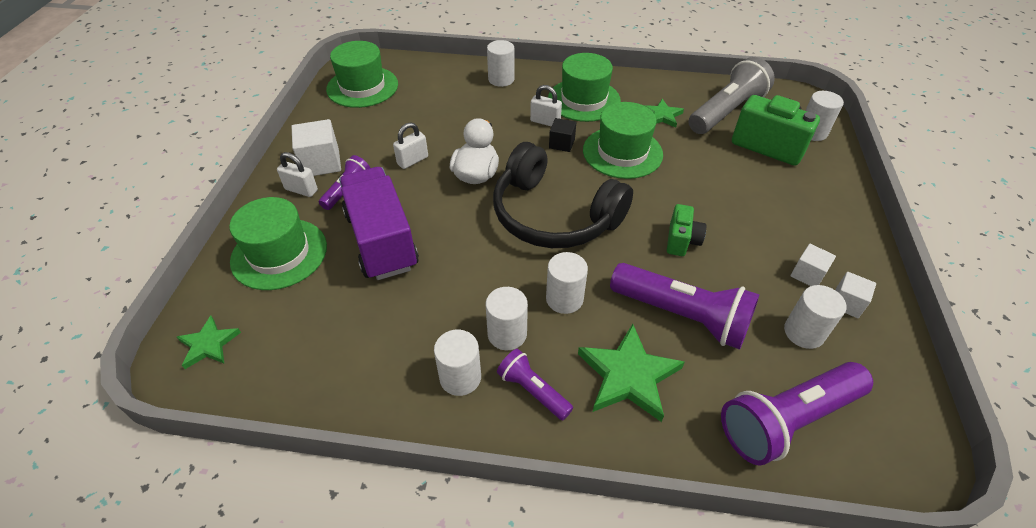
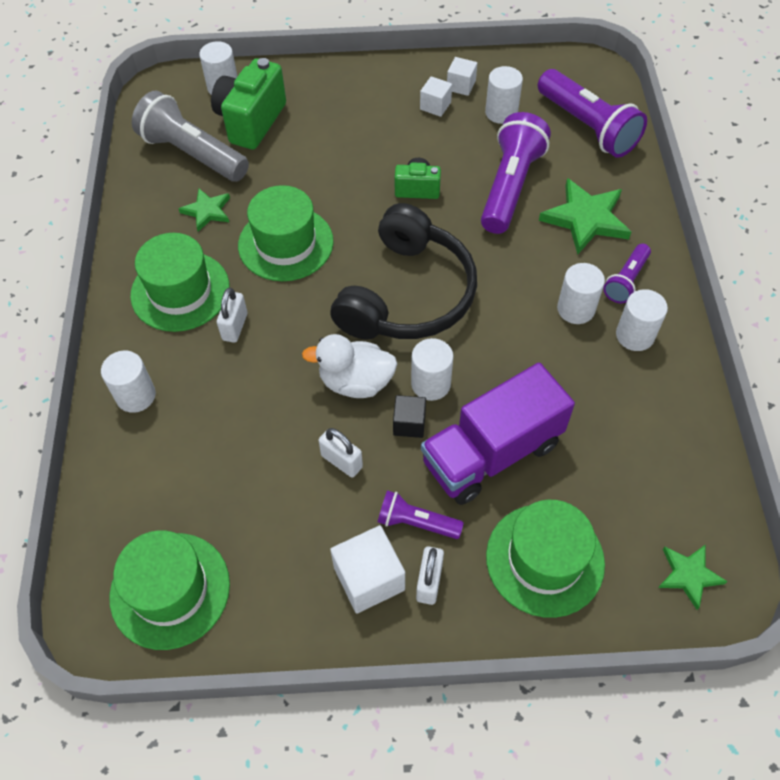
camera: 100 degrees left, 10 degrees up
(561, 143) = (278, 303): black cube -> black cube (409, 423)
(564, 299) = (519, 271): white cylinder -> white cylinder (431, 384)

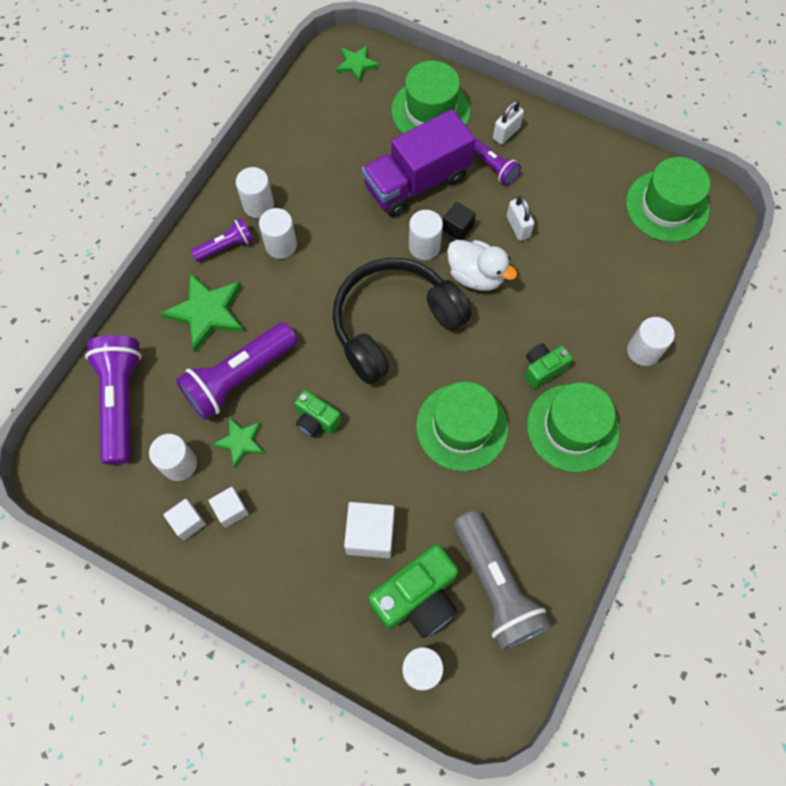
camera: 150 degrees left, 10 degrees up
(207, 211) = (513, 503): green star -> green star (240, 442)
(235, 327) = (542, 369): white padlock -> green camera
(369, 578) = (541, 152): white cube -> white cube (370, 534)
(491, 453) = (417, 182): purple truck -> purple truck turned 150 degrees clockwise

